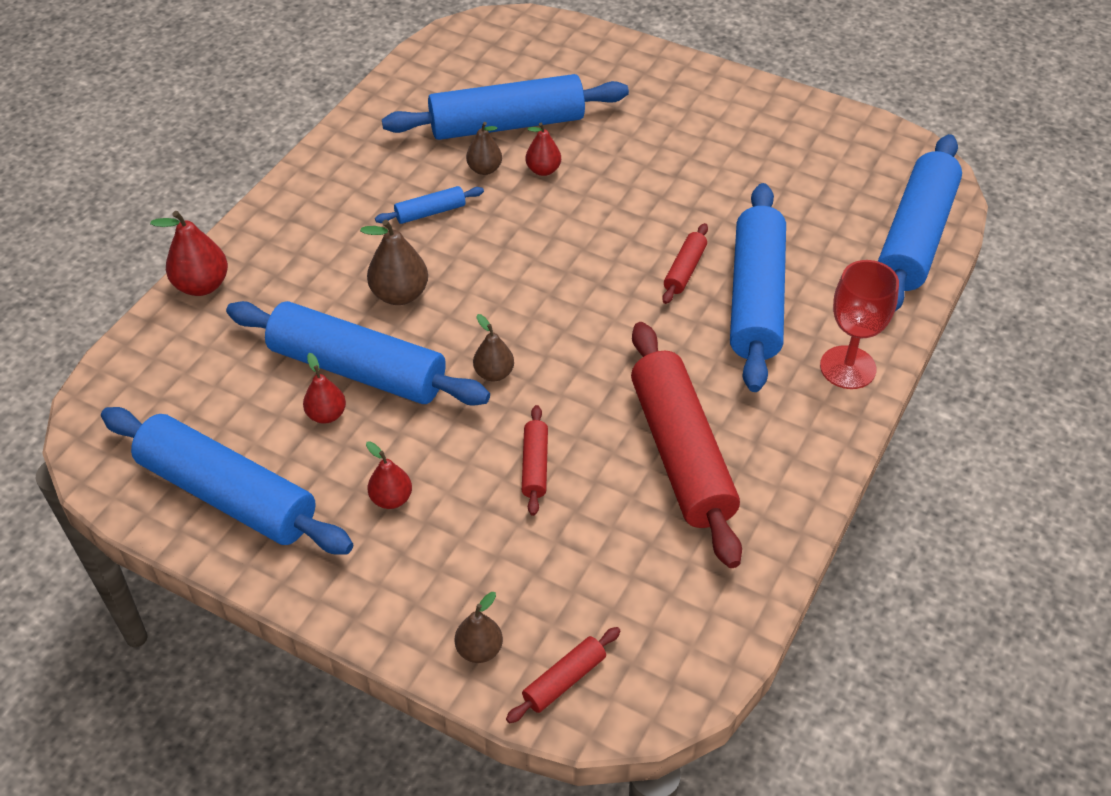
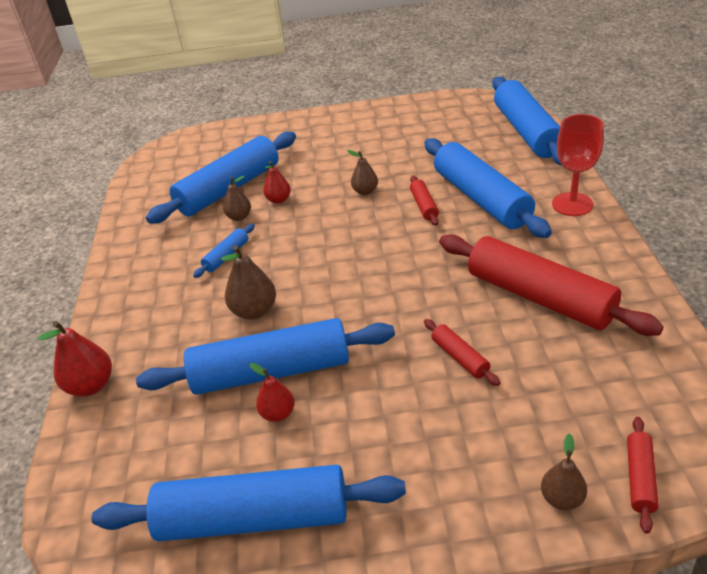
camera: 30 degrees left, 10 degrees down
(391, 499) = (385, 439): red pear -> none
(494, 373) = (370, 320): brown pear -> brown pear (365, 191)

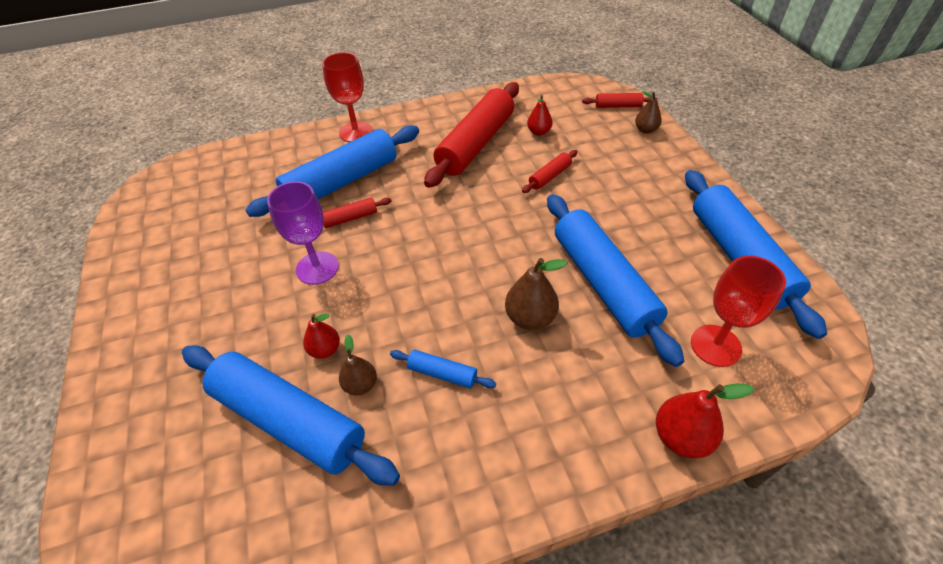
camera: 105 degrees left, 10 degrees up
(154, 443) = (715, 345): none -> red goblet
(278, 414) = (645, 267): red pear -> red pear (539, 132)
(365, 191) = (317, 268): brown pear -> purple goblet
(527, 132) = (225, 161): blue rolling pin -> none

